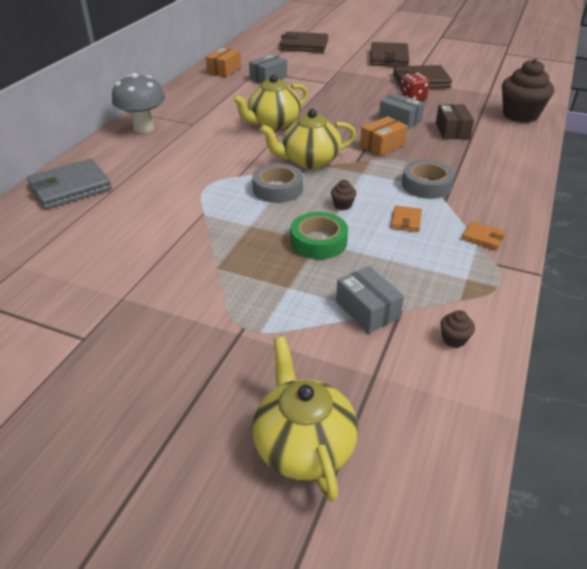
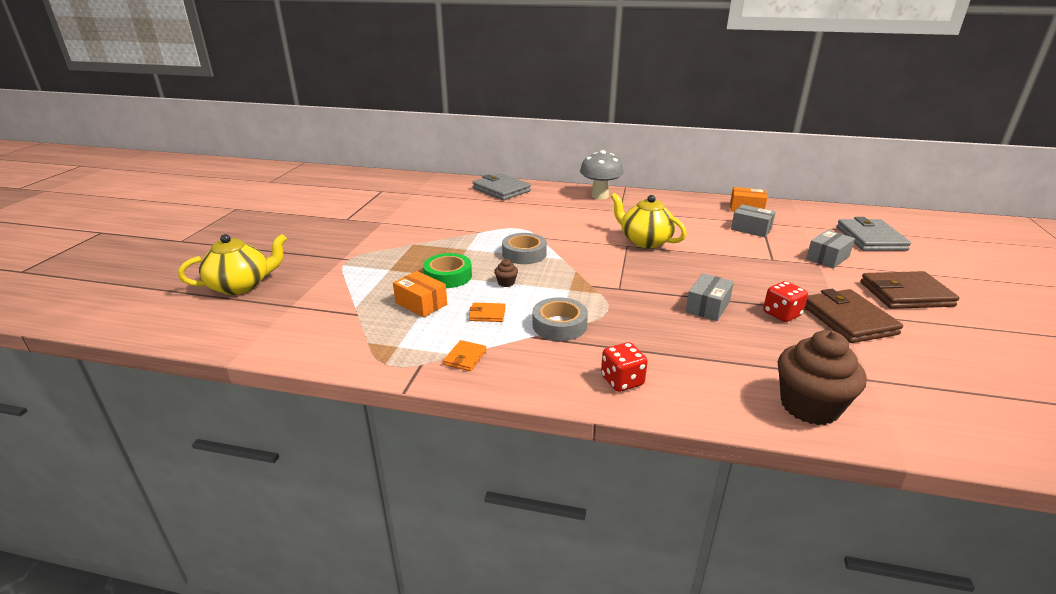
camera: 80 degrees right, 10 degrees down
(304, 45) = (870, 238): brown wallet -> grey wallet
(309, 161) = (579, 263): yellow teapot -> none
(367, 310) = (360, 300): grey box -> grey box (827, 258)
(382, 145) = (635, 298): orange box -> orange box (421, 304)
(452, 131) = (705, 343): brown box -> none
(454, 339) = (319, 338): brown cupcake -> none
(505, 169) = (622, 381): none -> red dice

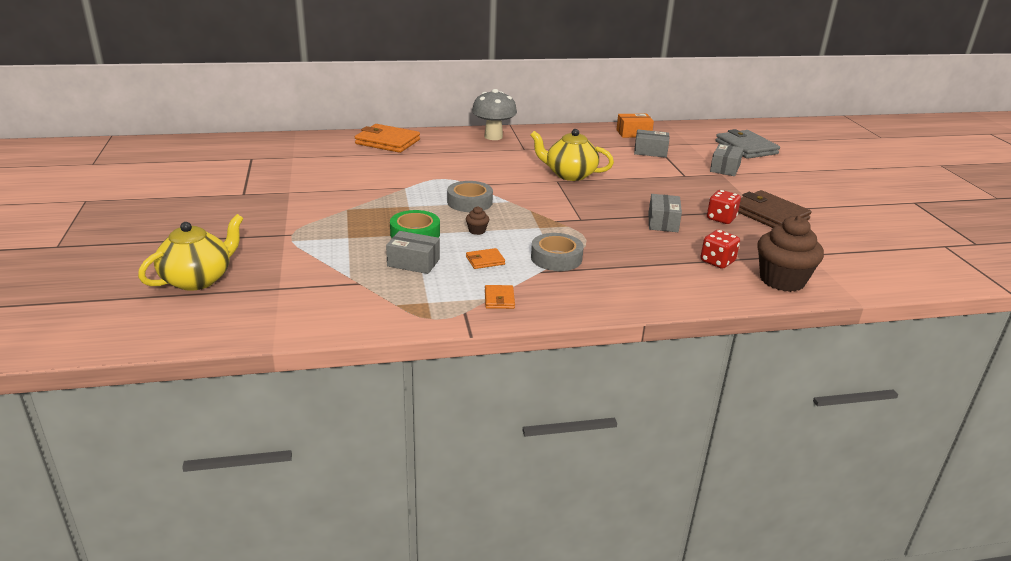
camera: 25 degrees left, 0 degrees up
(421, 304) = (413, 262): orange box -> grey box
(501, 190) = (387, 142): grey wallet -> orange wallet
(622, 381) = (641, 290): red dice -> red dice (717, 261)
(905, 294) = (796, 189): brown wallet -> none

